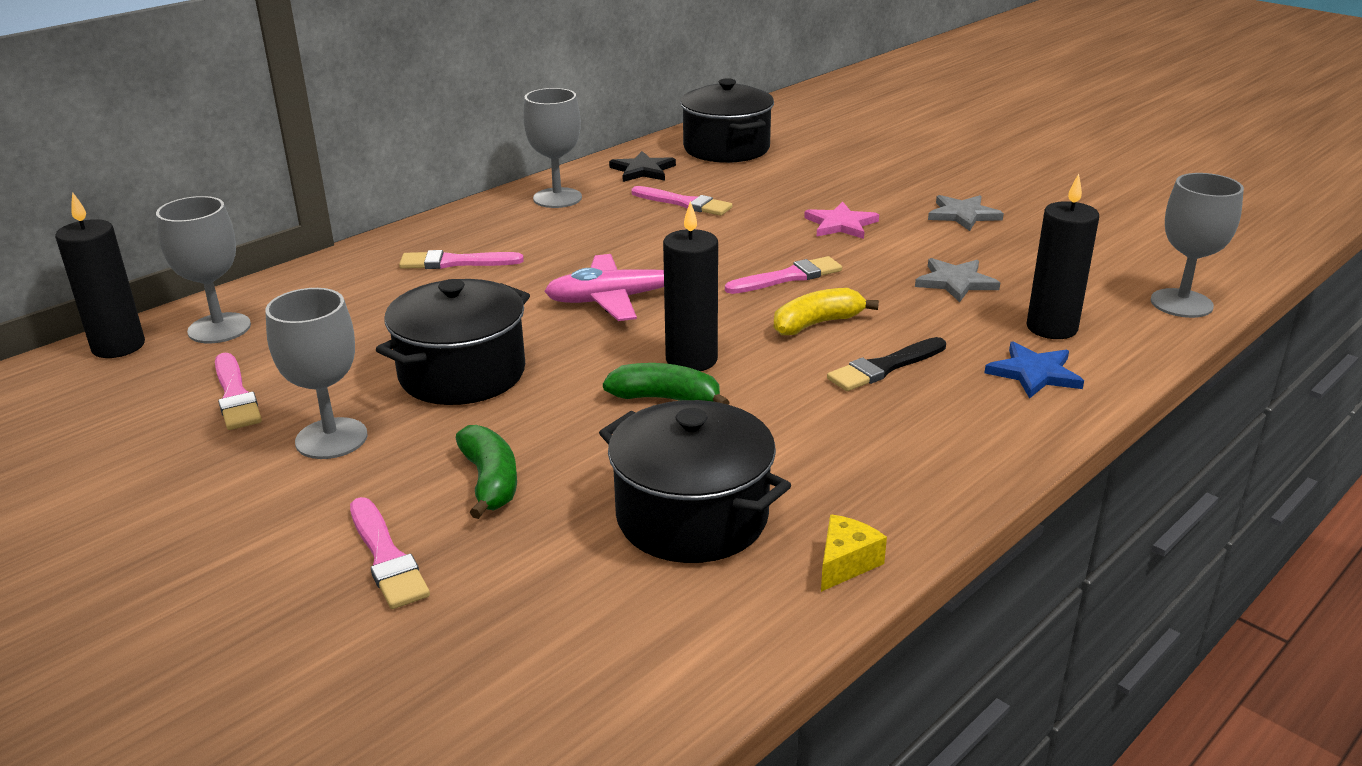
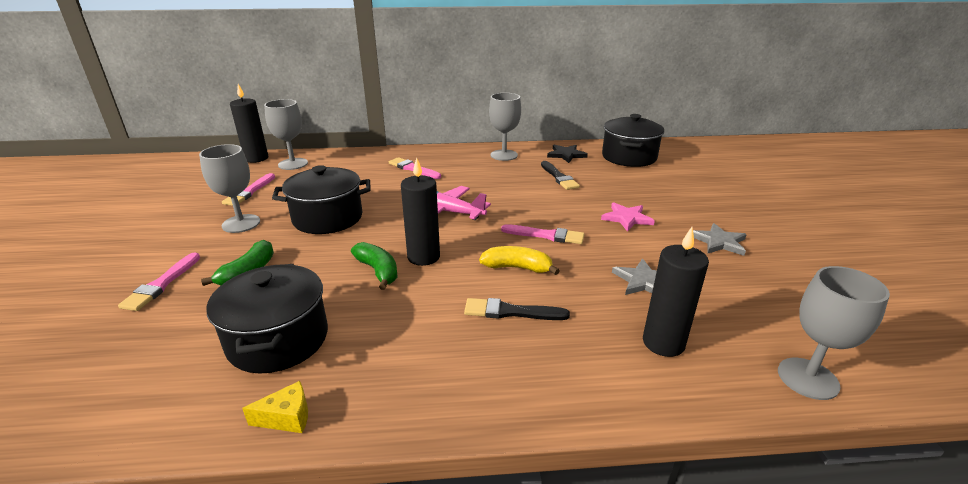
camera: 40 degrees right, 0 degrees up
(684, 203) = (559, 177): pink brush -> black brush
(1034, 373) = (598, 367): blue star -> none

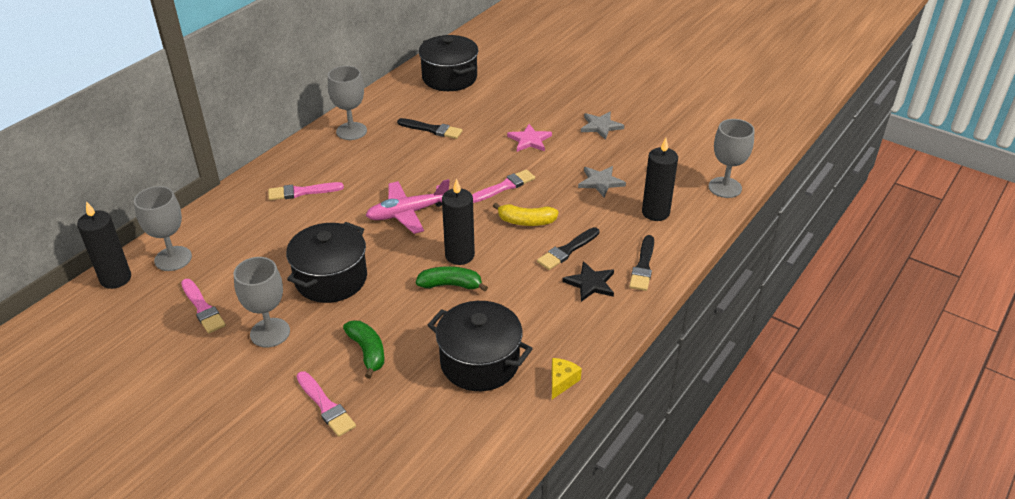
camera: 50 degrees left, 10 degrees up
(517, 268) = (526, 221): yellow banana -> yellow banana turned 135 degrees counterclockwise
(560, 381) = (643, 266): none -> black brush
(566, 155) = (400, 102): black star -> black star (590, 283)

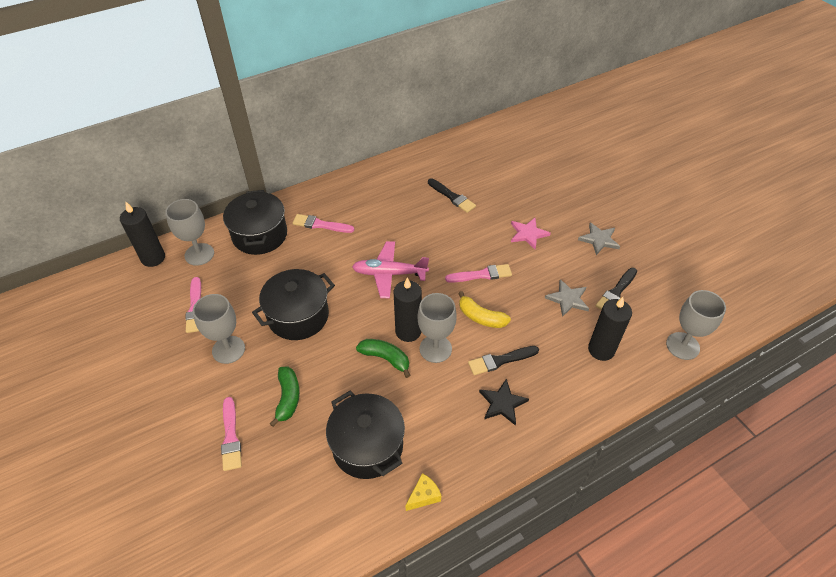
camera: 25 degrees right, 10 degrees up
(351, 131) = (388, 178): grey goblet -> grey goblet (435, 349)
(449, 78) = (493, 149): black pot -> black pot (260, 235)
(643, 266) = (559, 403): black brush -> black brush (616, 292)

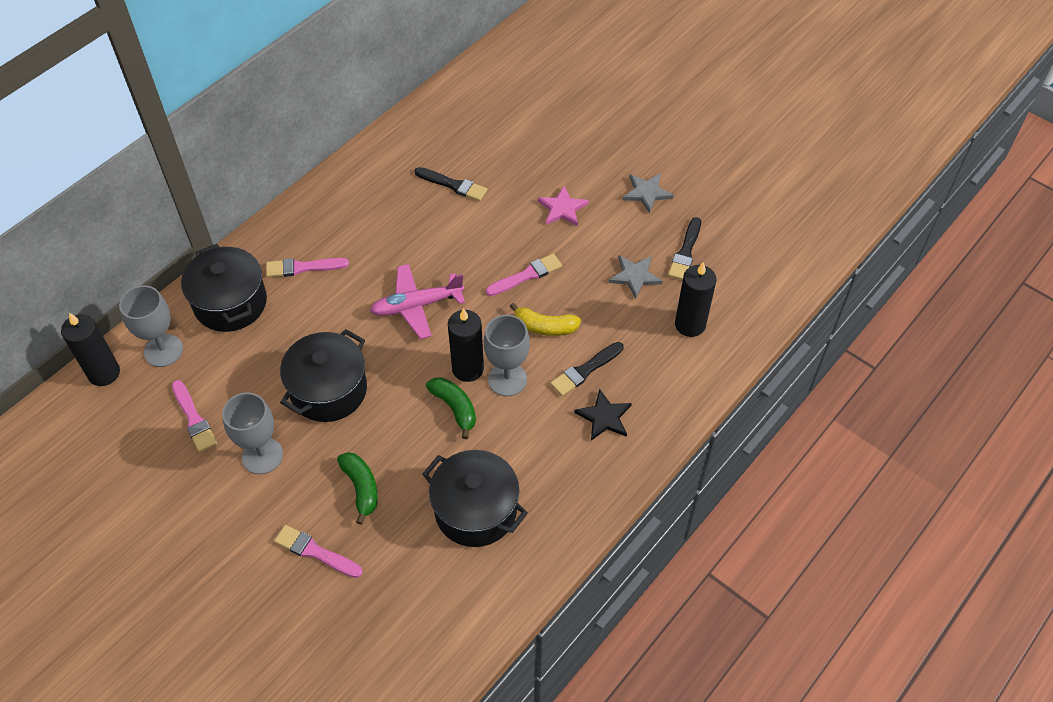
camera: 20 degrees left, 5 degrees up
(231, 437) = (315, 552): pink brush -> pink brush turned 150 degrees clockwise
(385, 358) = (455, 408): green banana -> green banana turned 45 degrees clockwise
(424, 496) = (557, 541): yellow cheese -> none
(682, 346) = (774, 294): grey goblet -> none

